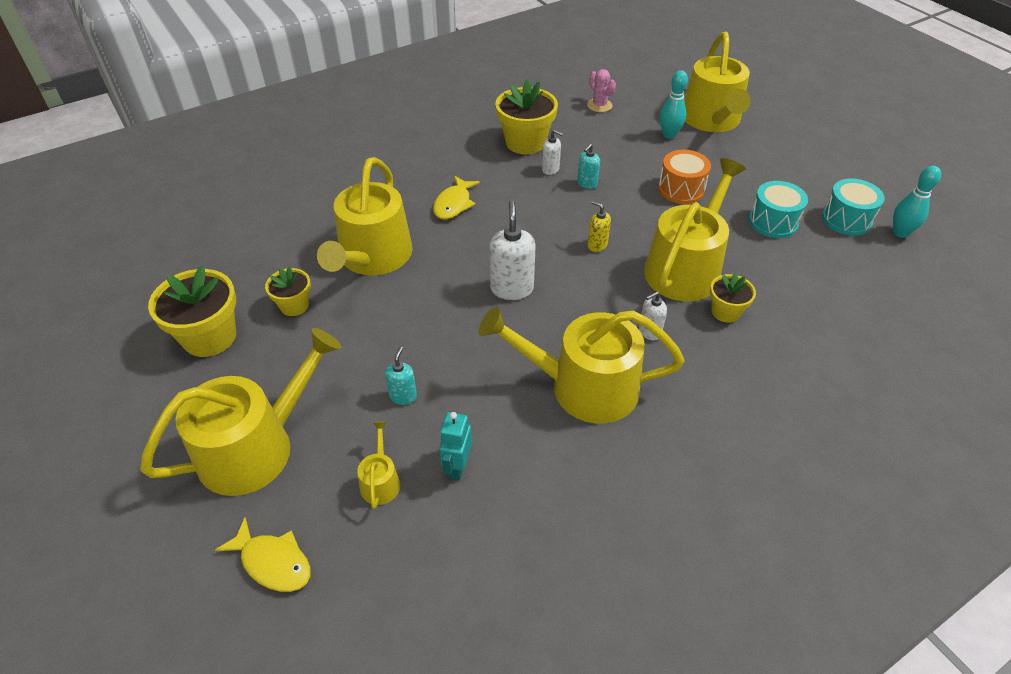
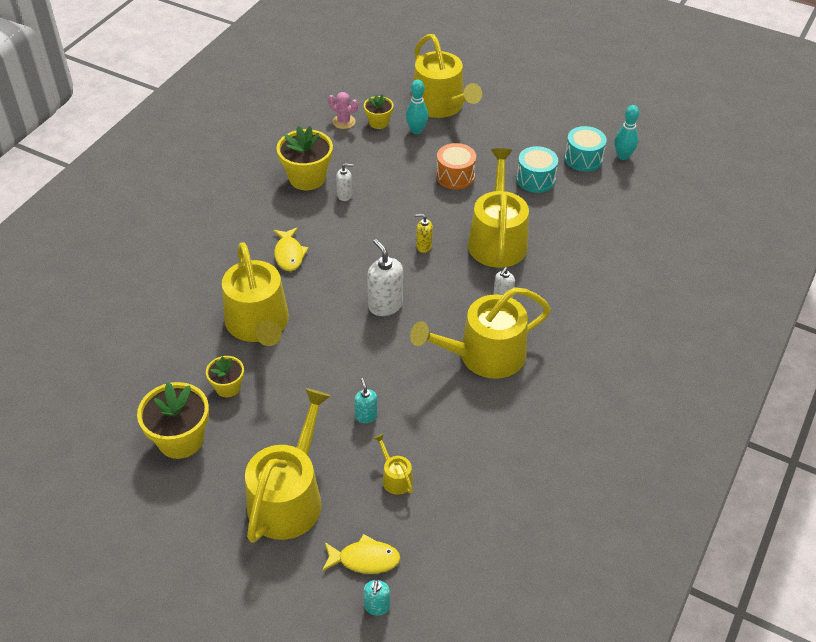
camera: 30 degrees left, 0 degrees up
(457, 467) = (439, 445): turquoise robot -> none
(587, 184) = (381, 197): turquoise soap dispenser -> turquoise soap dispenser (377, 607)
(725, 312) = (543, 262): yellow flower pot -> yellow flower pot (378, 122)

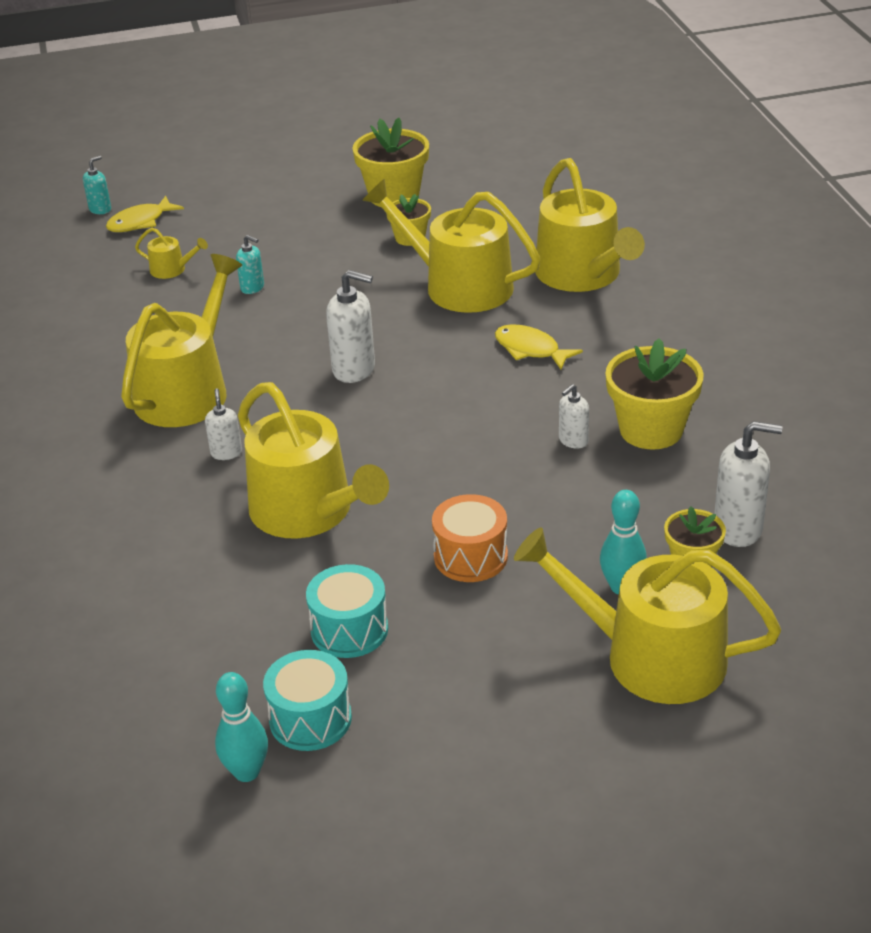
camera: 140 degrees right, 10 degrees down
(289, 497) = (251, 217): yellow watering can -> yellow watering can (583, 275)
(344, 122) = (738, 529): pink cactus -> white soap dispenser
(377, 607) = (100, 209): turquoise soap dispenser -> turquoise soap dispenser turned 75 degrees clockwise
(423, 246) = (392, 447): yellow soap dispenser -> none

